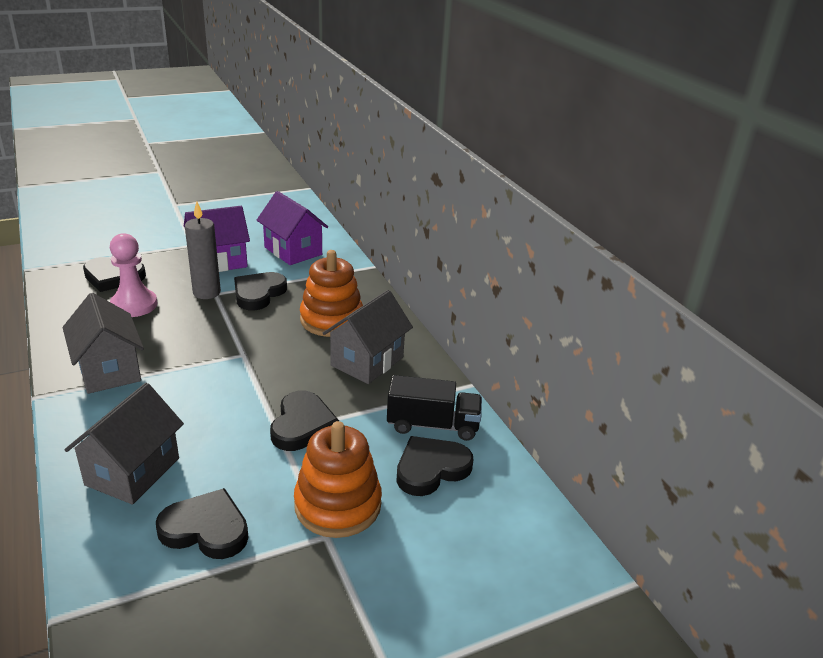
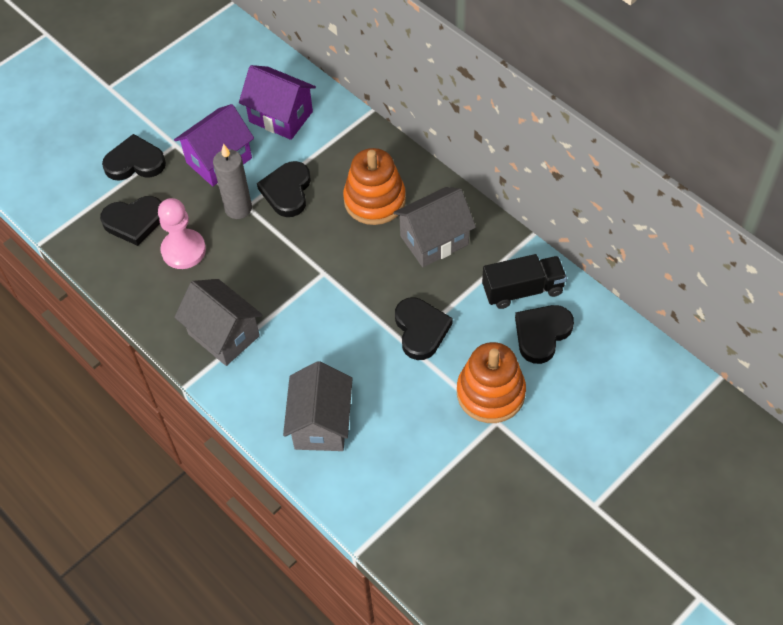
camera: 15 degrees left, 25 degrees up
(206, 529) = (410, 449): black heart -> black heart (135, 162)
(367, 361) = (434, 240): grey house -> grey house turned 45 degrees clockwise

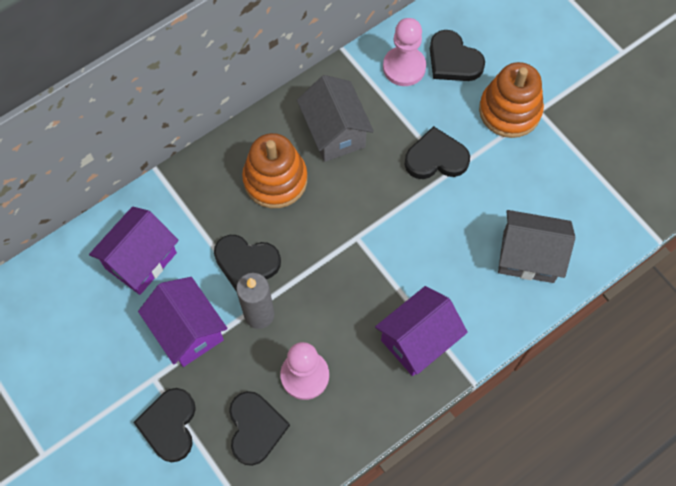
camera: 85 degrees left, 10 degrees up
(223, 335) = (418, 340): grey house -> purple house
(522, 290) = (404, 67): black truck -> pink pawn

